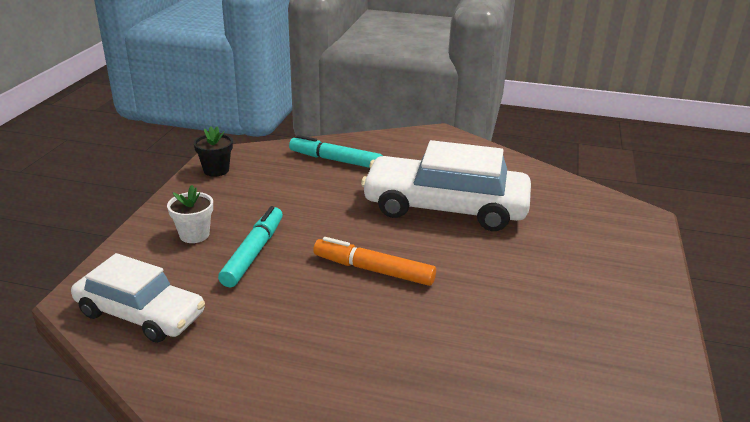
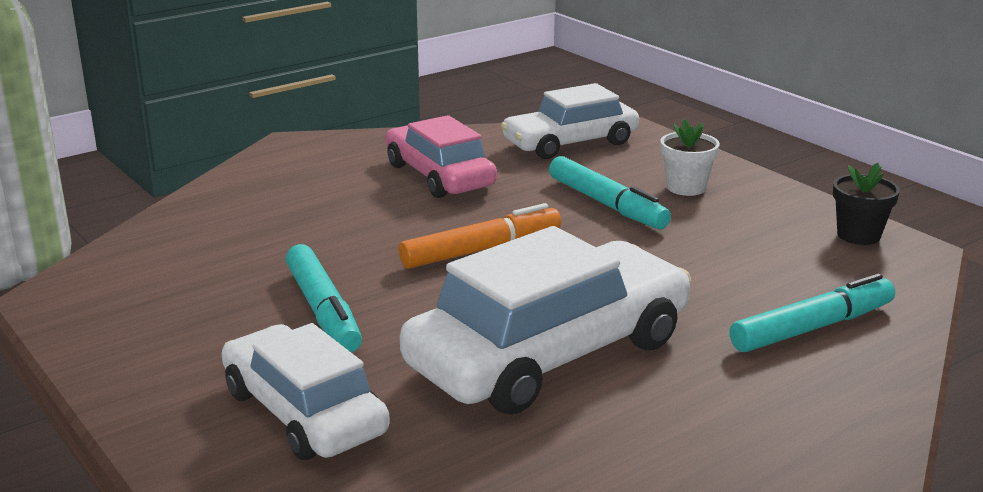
camera: 130 degrees right, 5 degrees down
(276, 347) = (439, 176): none -> pink car
(511, 287) = (323, 310): none -> turquoise marker
(580, 244) = (304, 412): none -> white car

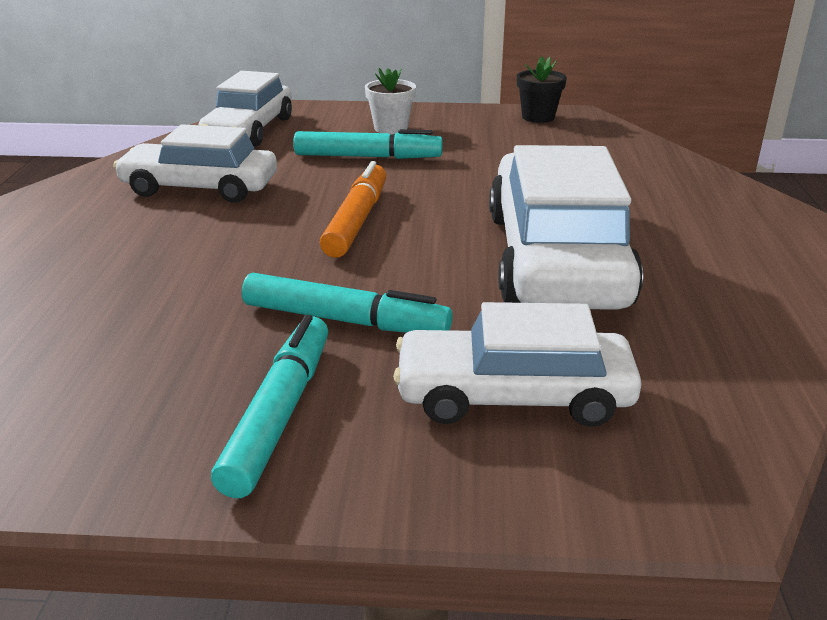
camera: 50 degrees left, 5 degrees up
(439, 176) = (200, 187): pink car -> white car
(812, 328) = (632, 172): turquoise marker -> turquoise marker (279, 414)

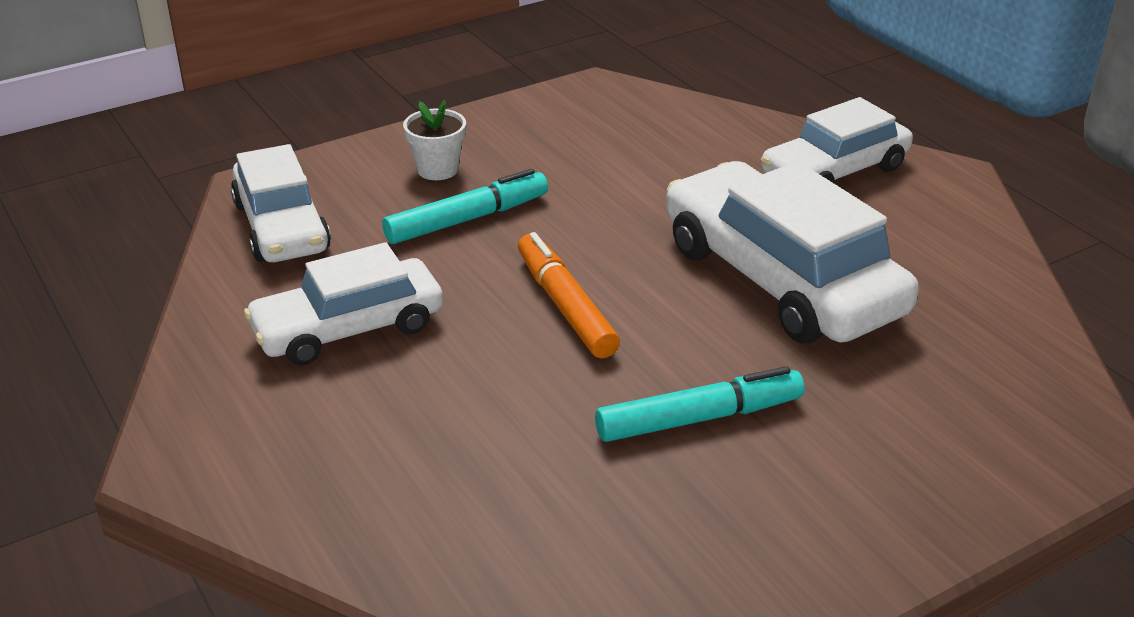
camera: 35 degrees left, 5 degrees up
(279, 414) = (764, 526): turquoise marker -> none
(513, 395) = (899, 425): white car -> white car (834, 171)
(538, 117) = (566, 103): black flower pot -> none

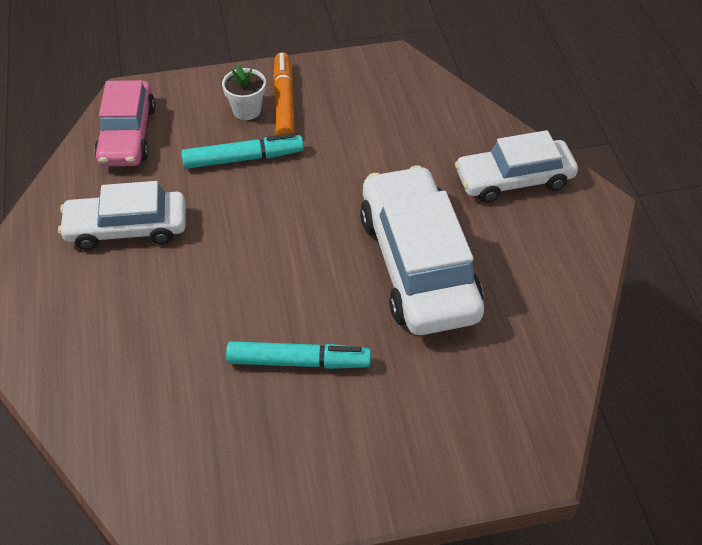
camera: 20 degrees right, 15 degrees up
(281, 227) = (127, 134): white car -> pink car
(565, 306) = (266, 248): orange marker -> orange marker (284, 102)

